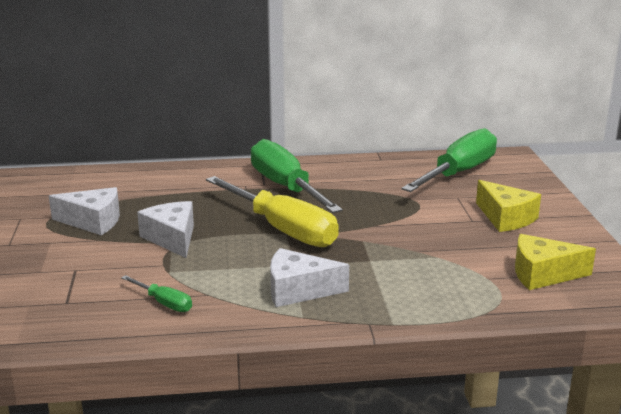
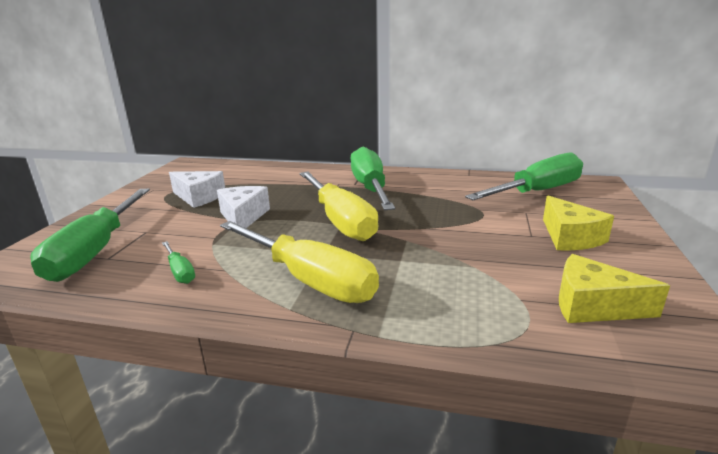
camera: 20 degrees right, 0 degrees up
(43, 297) = (96, 251): none -> green screwdriver
(298, 290) = (308, 279): white cheese -> yellow screwdriver

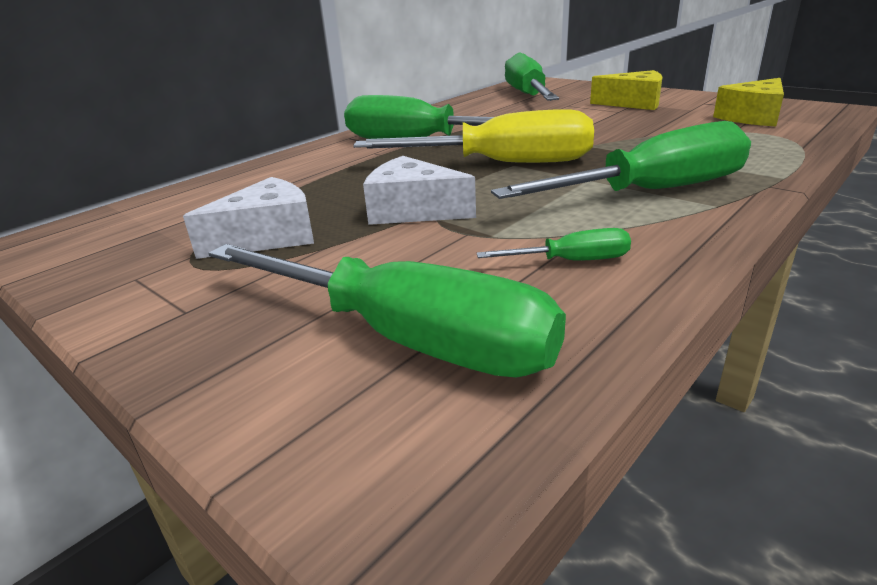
camera: 60 degrees left, 5 degrees up
(308, 279) = (651, 192): yellow screwdriver -> green screwdriver

